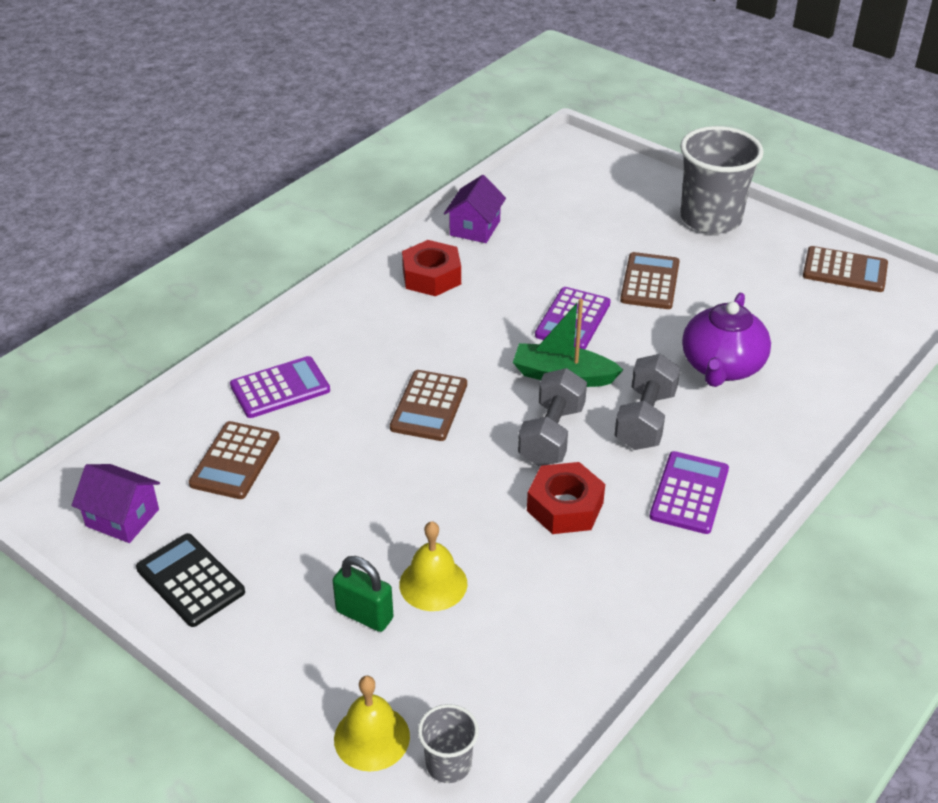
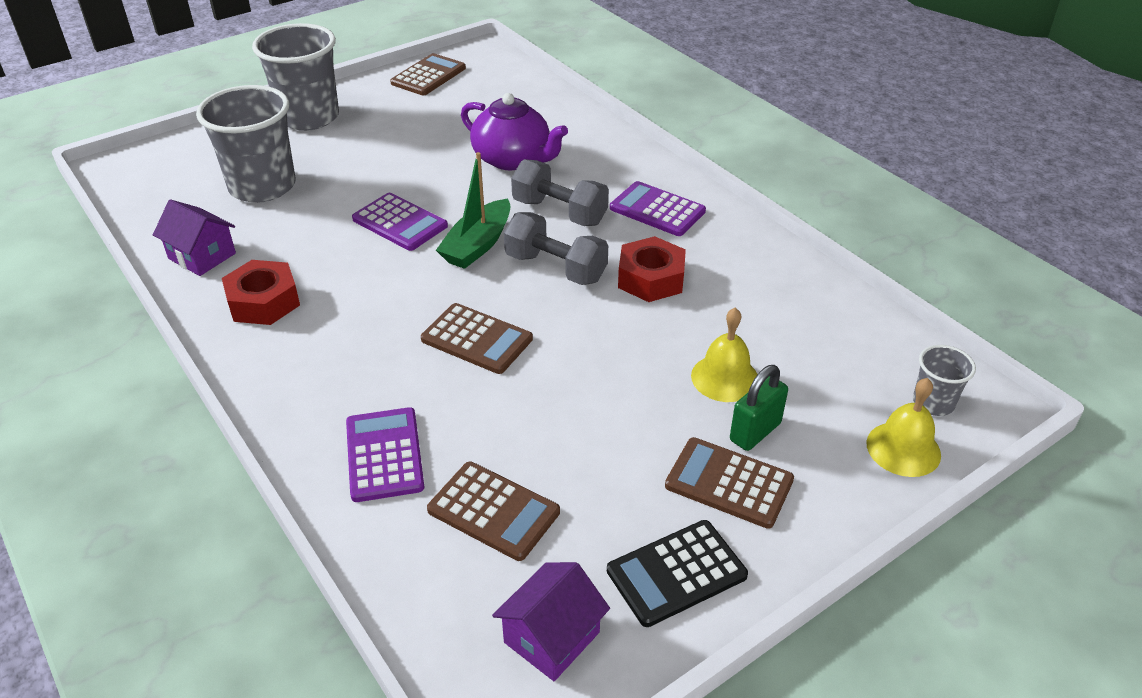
camera: 75 degrees left, 0 degrees up
(584, 227) = (262, 187): none -> grey cup
(650, 282) = (375, 168): brown calculator -> brown calculator (729, 483)

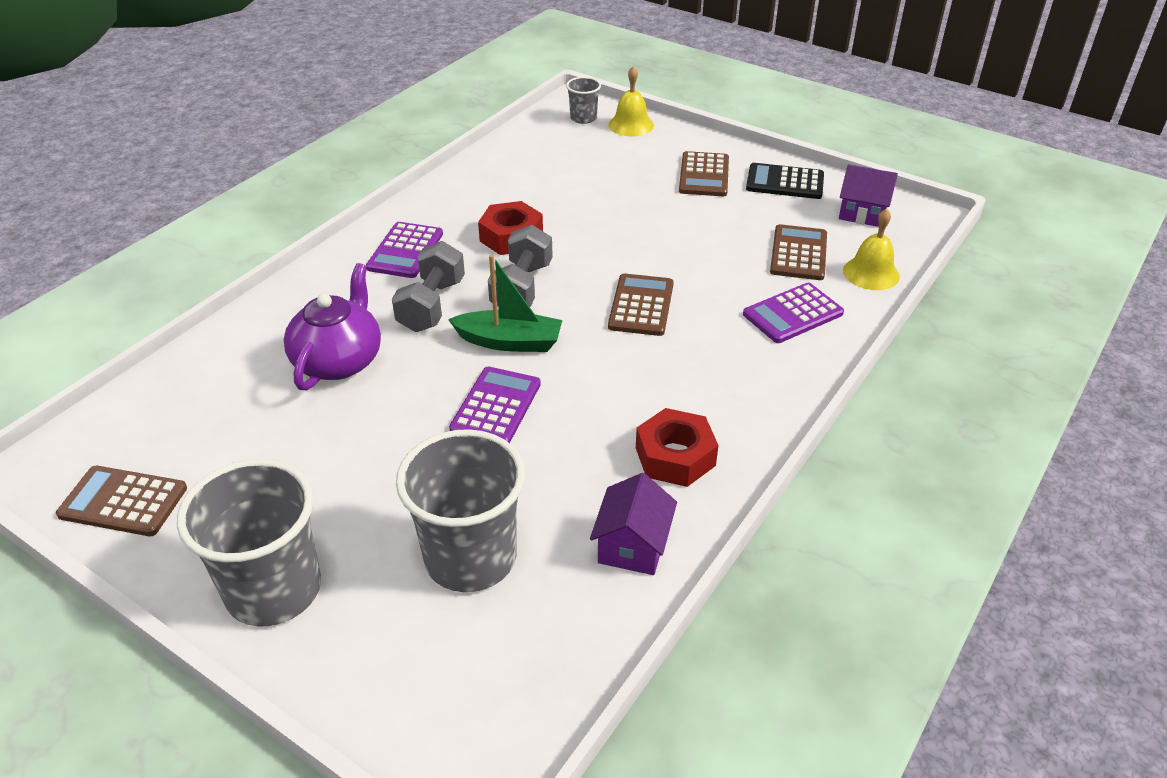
camera: 110 degrees left, 0 degrees up
(676, 573) = (785, 182): black calculator -> black calculator turned 150 degrees clockwise
(725, 378) = (609, 189): yellow bell -> yellow bell (871, 273)
(755, 432) = (653, 172): green padlock -> none

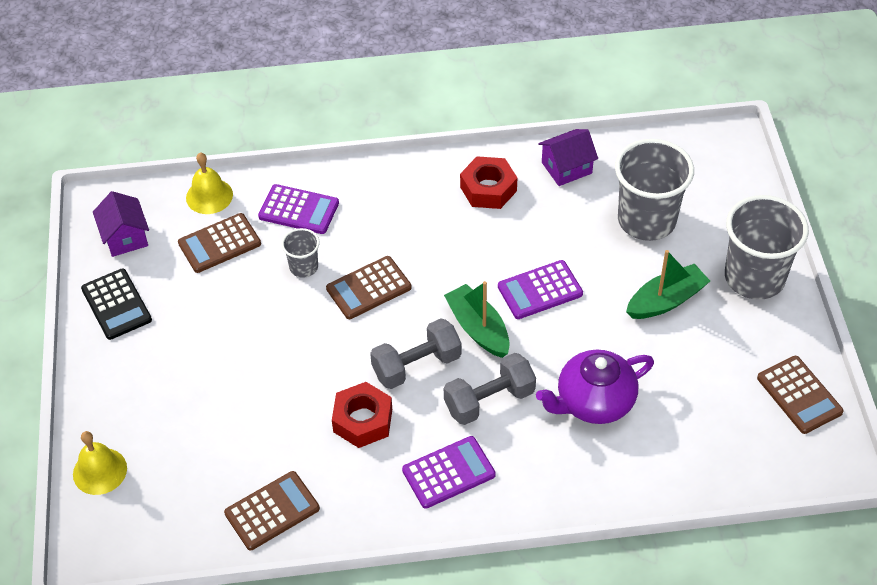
camera: 130 degrees left, 10 degrees up
(357, 489) = (666, 301): none -> green boat
(583, 118) = (117, 518): grey cup -> grey cup (304, 267)
(704, 175) = (150, 361): brown calculator -> brown calculator (272, 511)

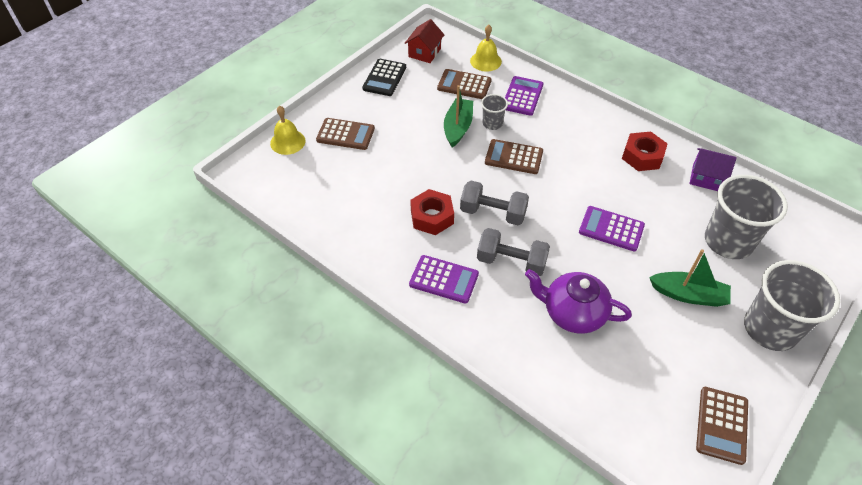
camera: 45 degrees right, 0 degrees up
(125, 237) = (424, 53): purple house -> red house
(272, 511) = (336, 222): brown calculator -> brown calculator (345, 134)
(299, 210) = (522, 96): purple calculator -> purple calculator turned 135 degrees counterclockwise
(478, 329) = (550, 221): green boat -> green boat (458, 128)

